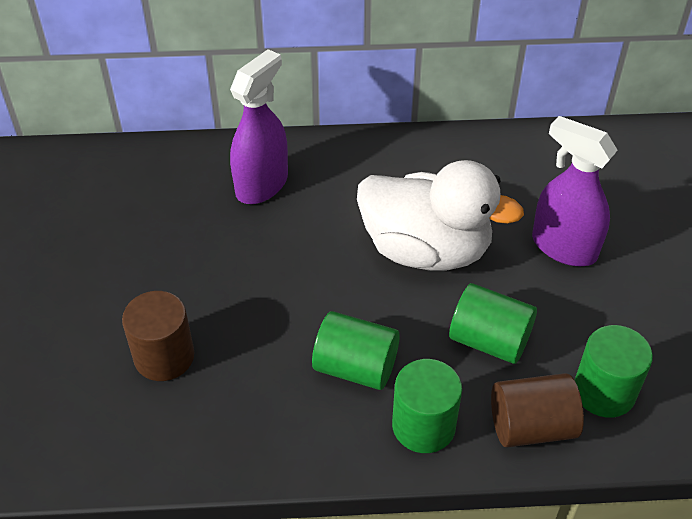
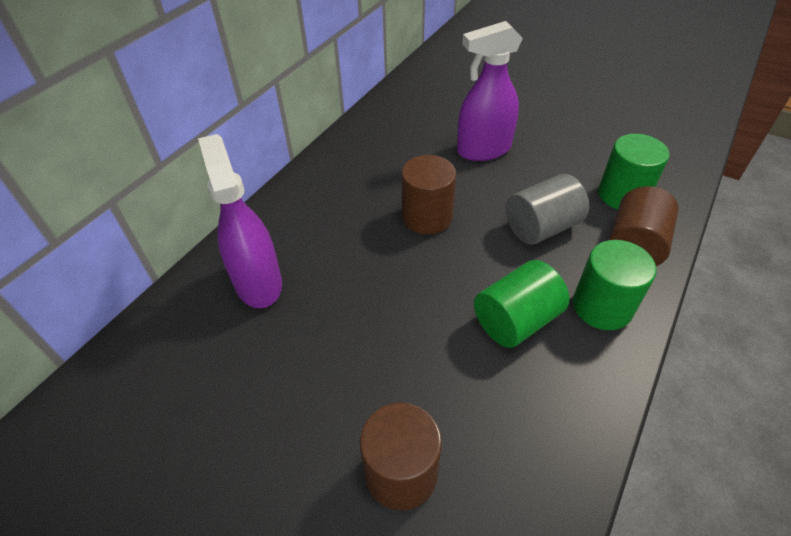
camera: 55 degrees left, 0 degrees up
(426, 250) = (427, 217): white duck -> brown cylinder
(489, 340) = (541, 227): green cylinder -> grey cylinder

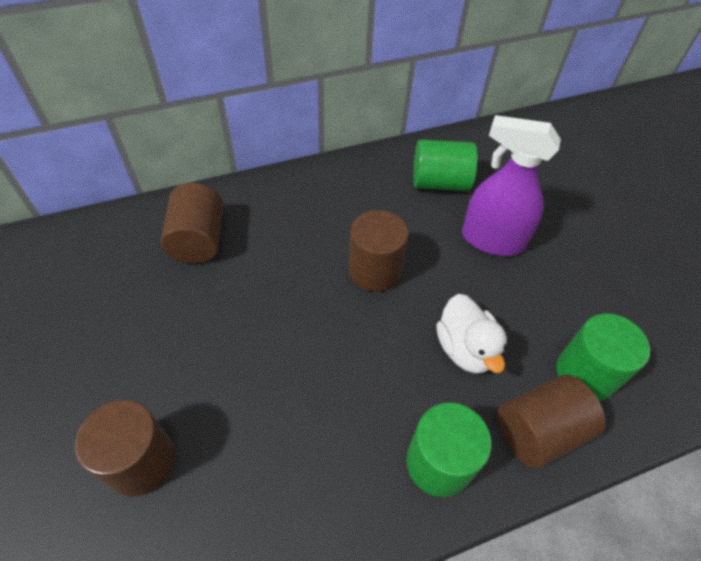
camera: 35 degrees right, 5 degrees up
(258, 282) = (198, 240): purple spray bottle -> brown cylinder
(516, 320) = (350, 414): green cylinder -> green cylinder (440, 182)
(541, 227) = (465, 349): grey cylinder -> white duck

